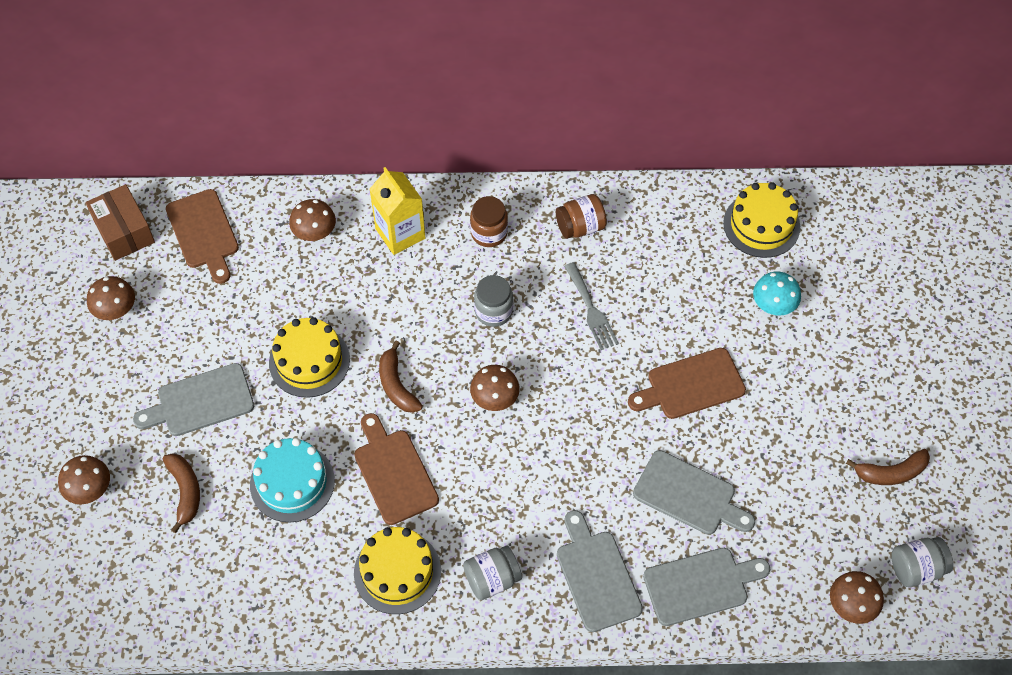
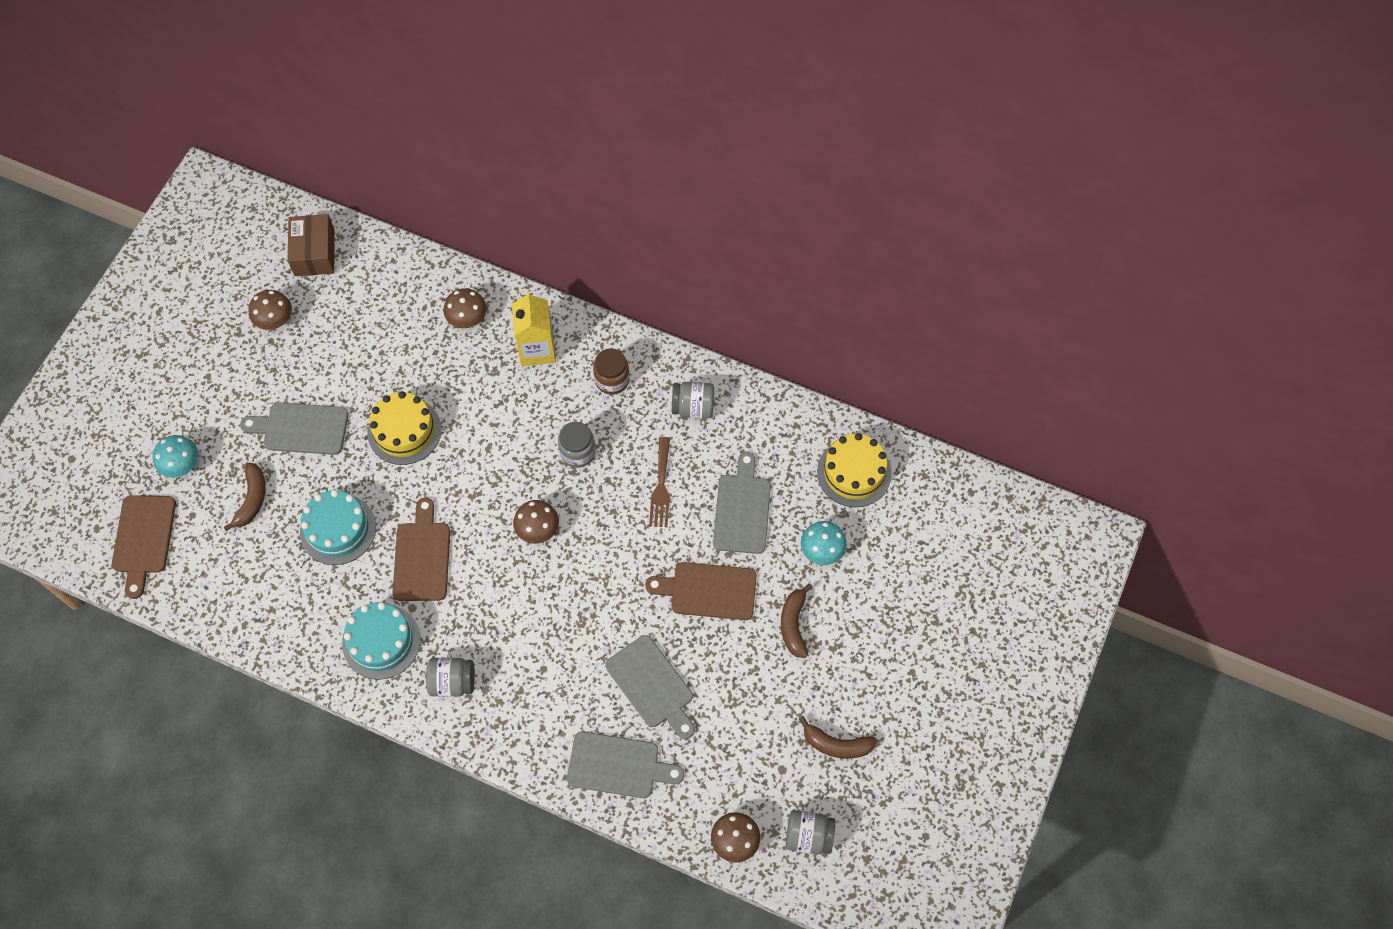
camera: 25 degrees right, 5 degrees up
(89, 489) = (181, 464): brown mushroom -> turquoise mushroom
(203, 233) = (377, 281): brown cutting board -> brown cutting board (143, 539)
(396, 385) = (463, 483): brown banana -> brown banana (793, 624)
(397, 572) = (381, 641): yellow cake -> turquoise cake
(580, 227) = (693, 407): brown jar -> grey jar
(591, 310) = (661, 487): grey fork -> brown fork
(596, 575) = (538, 718): grey cutting board -> grey cutting board (742, 509)

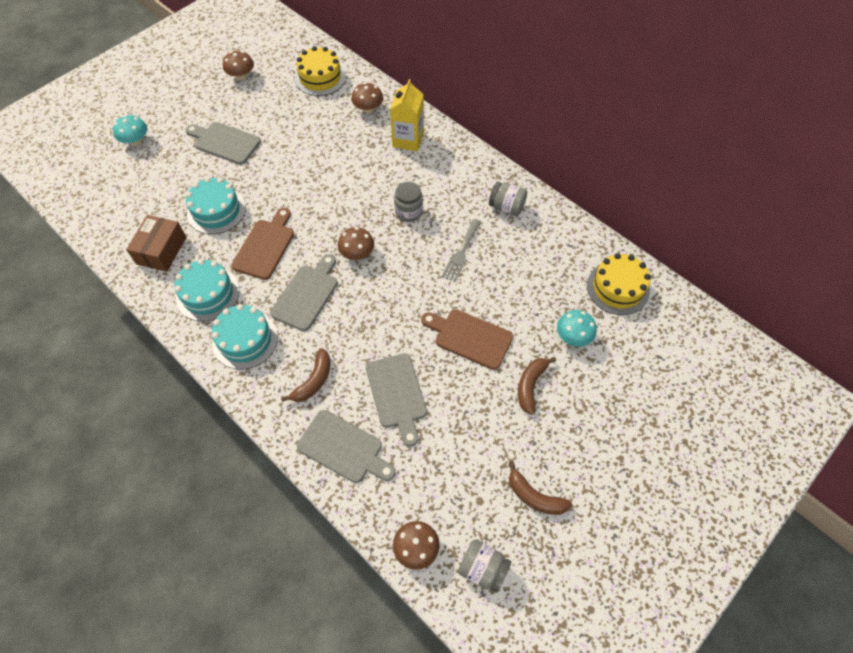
camera: 20 degrees right, 5 degrees down
(143, 539) = (85, 178): brown cutting board -> none
(252, 499) = (169, 175): brown banana -> brown banana (314, 381)
(314, 253) = (286, 47): brown box -> brown box (161, 250)
(404, 431) = (293, 163): yellow cake -> yellow cake (320, 78)
(452, 682) = (245, 340): grey jar -> turquoise cake
(612, 380) = (453, 173): brown jar -> none
(661, 487) = (461, 253): brown fork -> grey fork
(742, 509) = (519, 287): grey cutting board -> grey cutting board (307, 294)

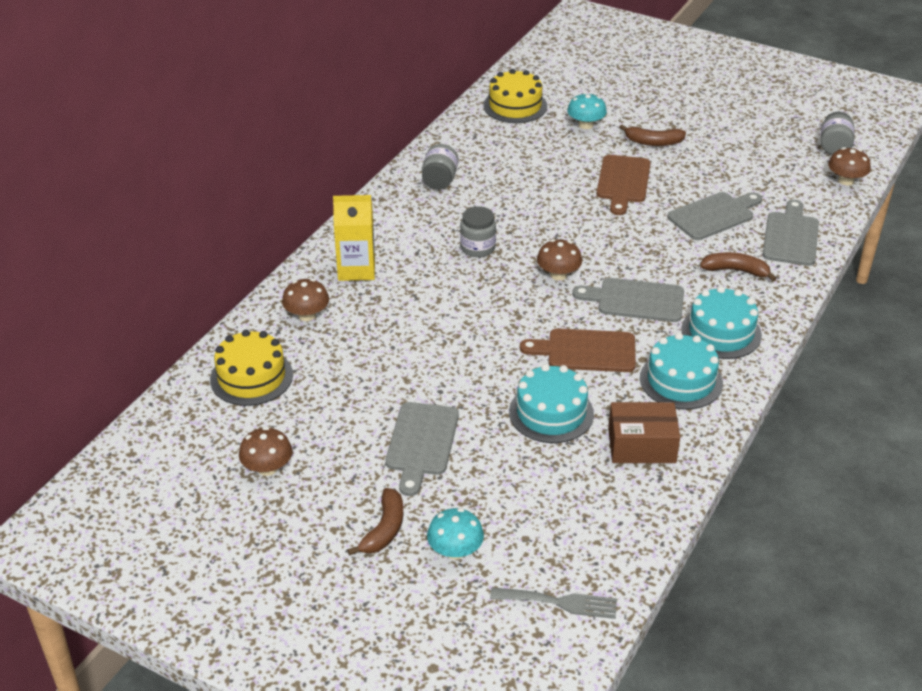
camera: 105 degrees left, 20 degrees down
(461, 253) = (519, 202): grey fork -> grey fork (560, 602)
(534, 496) = (756, 129): brown banana -> brown banana (384, 529)

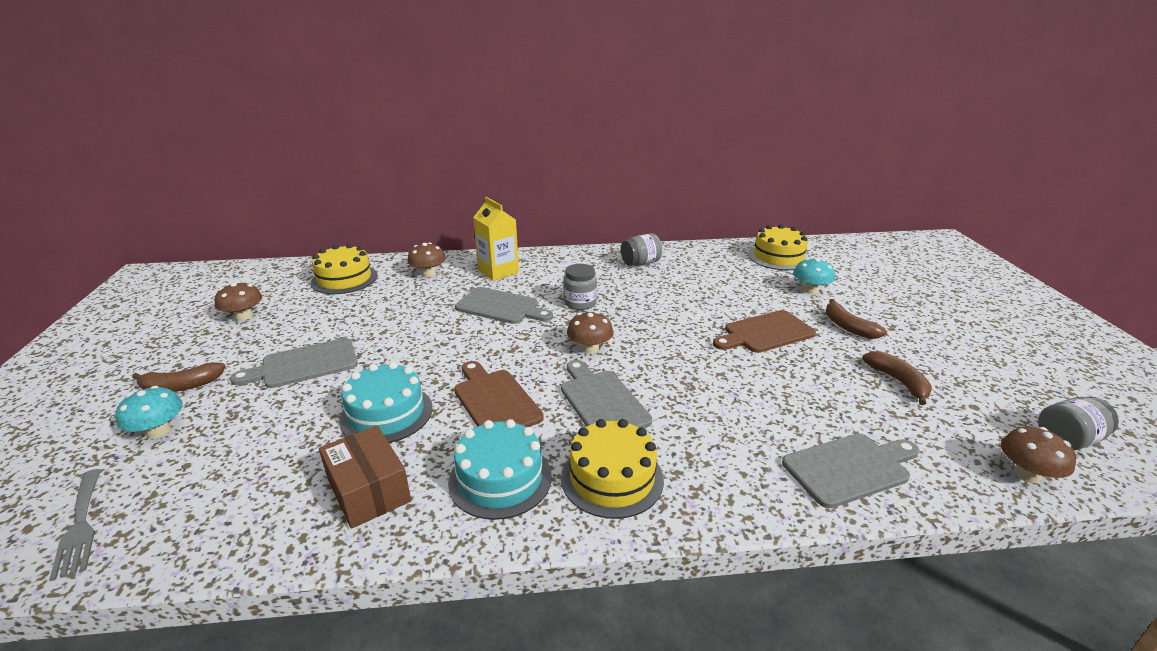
camera: 55 degrees right, 10 degrees down
(714, 215) = (800, 400): grey cutting board -> grey cutting board (501, 307)
(721, 332) = (612, 478): turquoise cake -> yellow cake
(735, 271) = (730, 449): brown banana -> brown banana (898, 381)

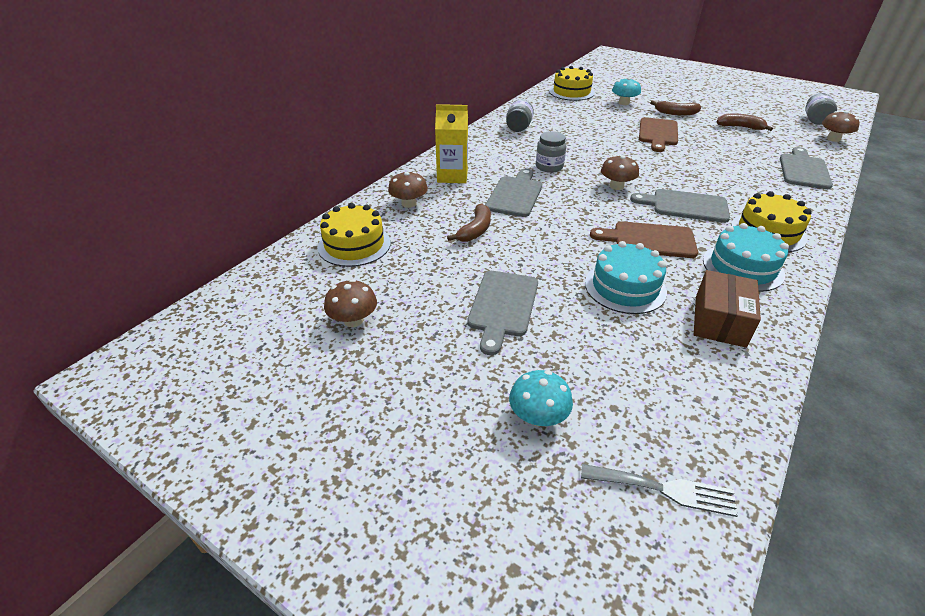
camera: 50 degrees left, 10 degrees up
(181, 386) = (462, 388): brown banana -> brown banana (475, 230)
(369, 490) = (719, 321): brown box -> brown box turned 75 degrees counterclockwise
(501, 307) = (515, 195): grey cutting board -> grey cutting board turned 45 degrees counterclockwise

